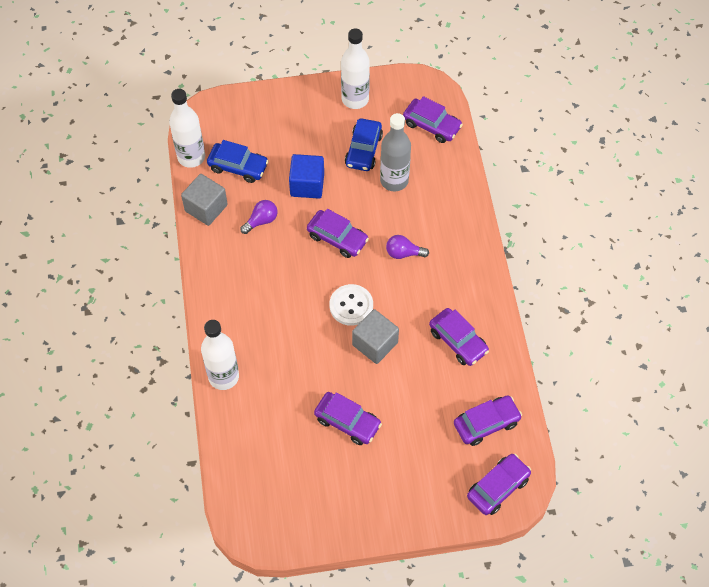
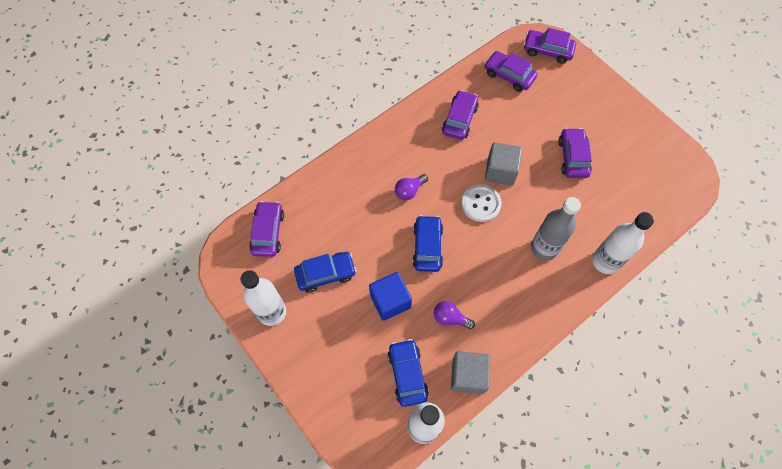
camera: 120 degrees left, 5 degrees up
(337, 238) = (427, 247): purple car -> blue car
(394, 180) = (344, 233): grey bottle -> grey bottle (544, 248)
(403, 253) = (409, 191): purple light bulb -> purple light bulb turned 75 degrees clockwise

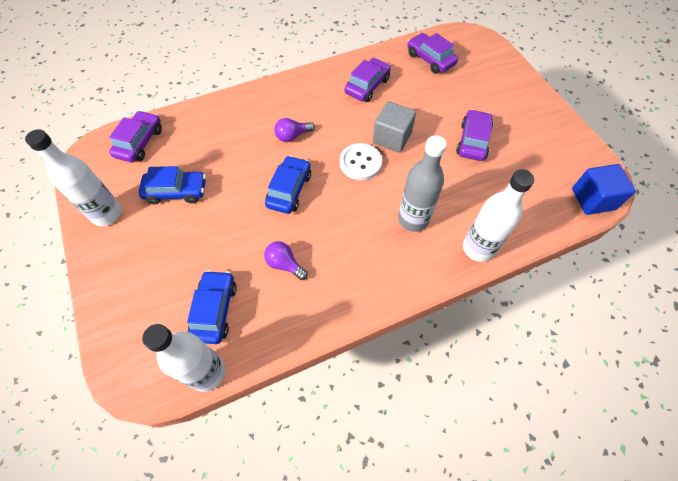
camera: 15 degrees right, 5 degrees down
(390, 301) = (229, 232): blue cube -> blue cube (593, 199)
(468, 375) = (280, 329): grey cube -> none
(547, 50) = (476, 46): purple car -> none

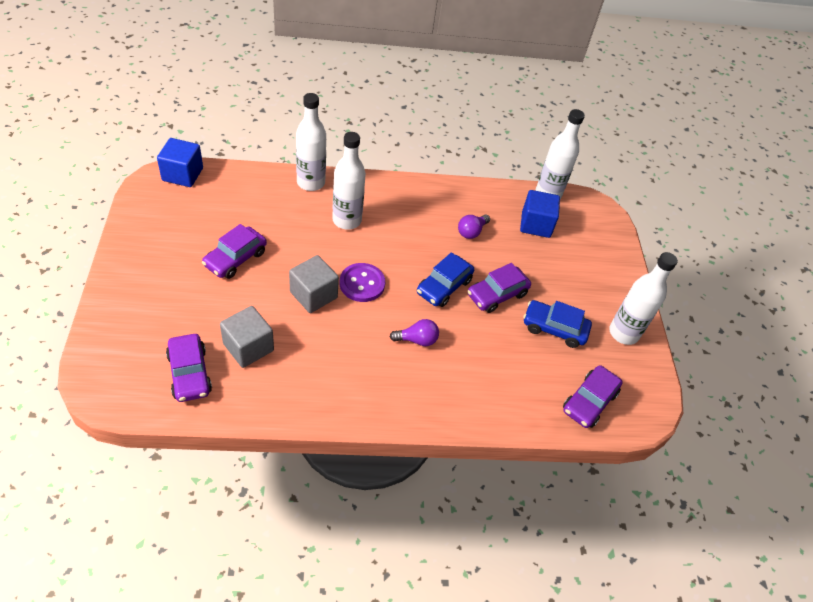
camera: 165 degrees left, 10 degrees down
(214, 310) = (536, 224): blue car -> blue cube
(285, 264) = (471, 232): purple light bulb -> purple light bulb turned 75 degrees clockwise
(360, 163) = (362, 283): white button -> purple button
(367, 86) = (296, 368): purple car -> purple car (497, 294)
(408, 86) = (248, 347): none -> grey cube
(413, 219) = (347, 220): grey bottle -> white bottle

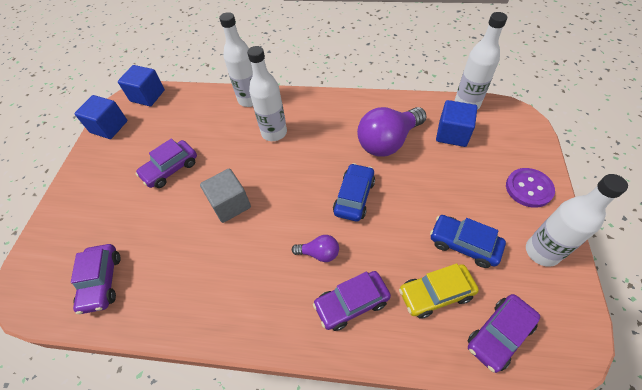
camera: 20 degrees right, 5 degrees up
(144, 210) = (109, 127): none -> blue cube
(248, 347) = (160, 256): grey cube -> none
(362, 283) = (276, 193): purple button -> purple button (528, 188)
(444, 286) = (354, 197): blue car -> blue car turned 150 degrees clockwise
(471, 232) = (388, 142): purple light bulb -> purple light bulb, size x2.06
(497, 294) = (406, 206): purple car -> purple car (351, 303)
(532, 371) = (435, 294): none -> yellow car

